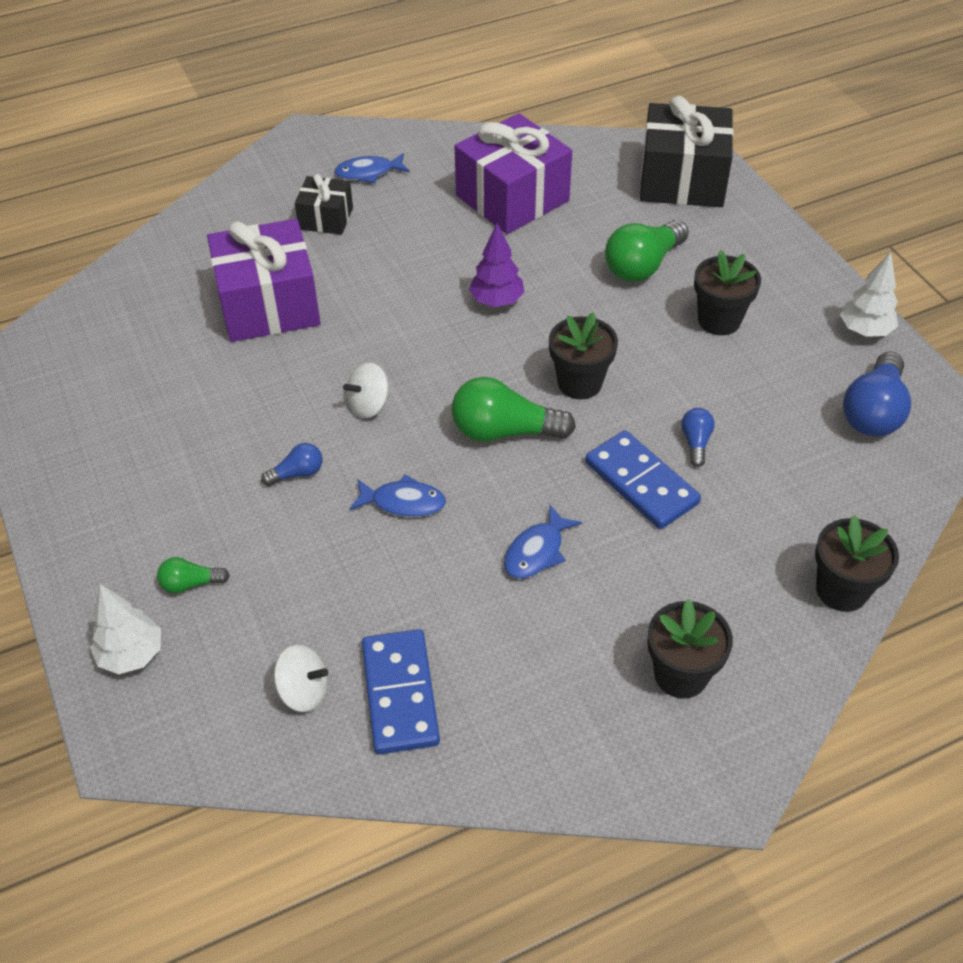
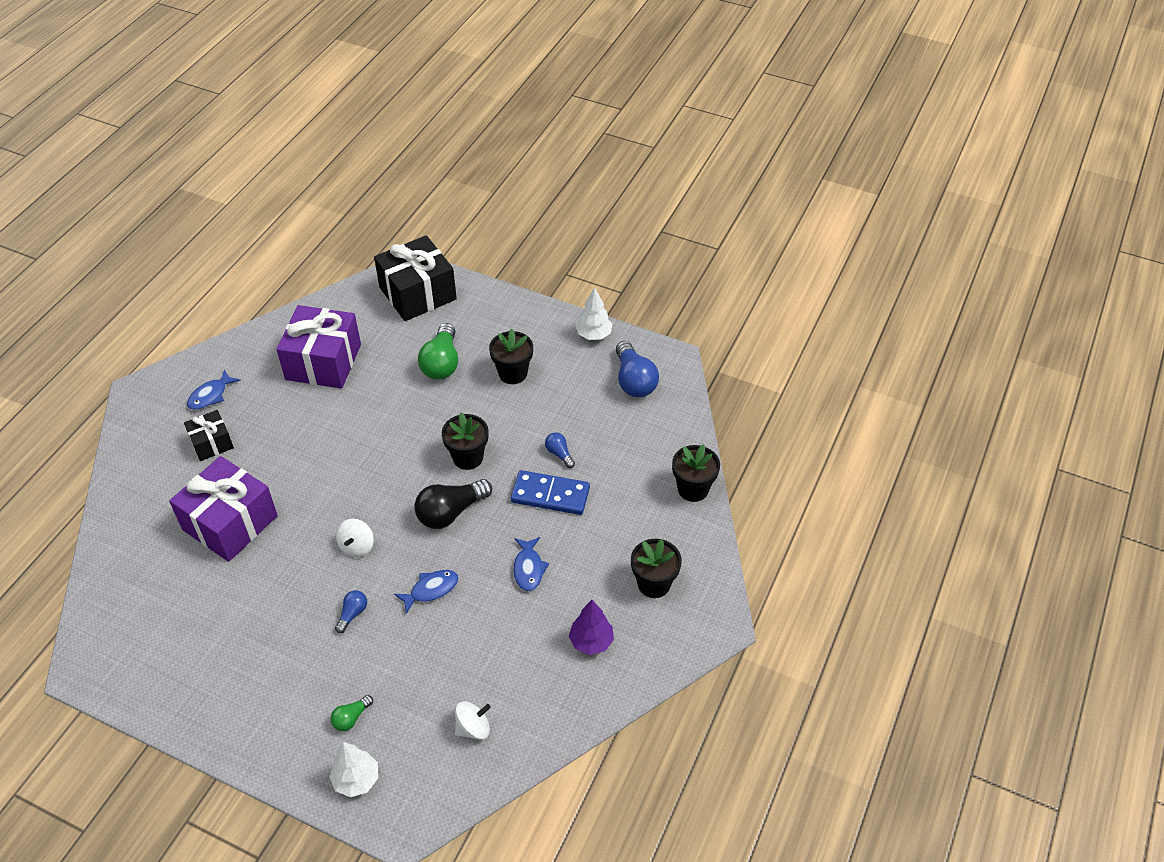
camera: 40 degrees left, 0 degrees up
(400, 694) = (525, 692): blue domino -> none
(497, 301) = (375, 435): purple tree -> purple tree (591, 641)
(504, 431) = (450, 512): green light bulb -> black light bulb

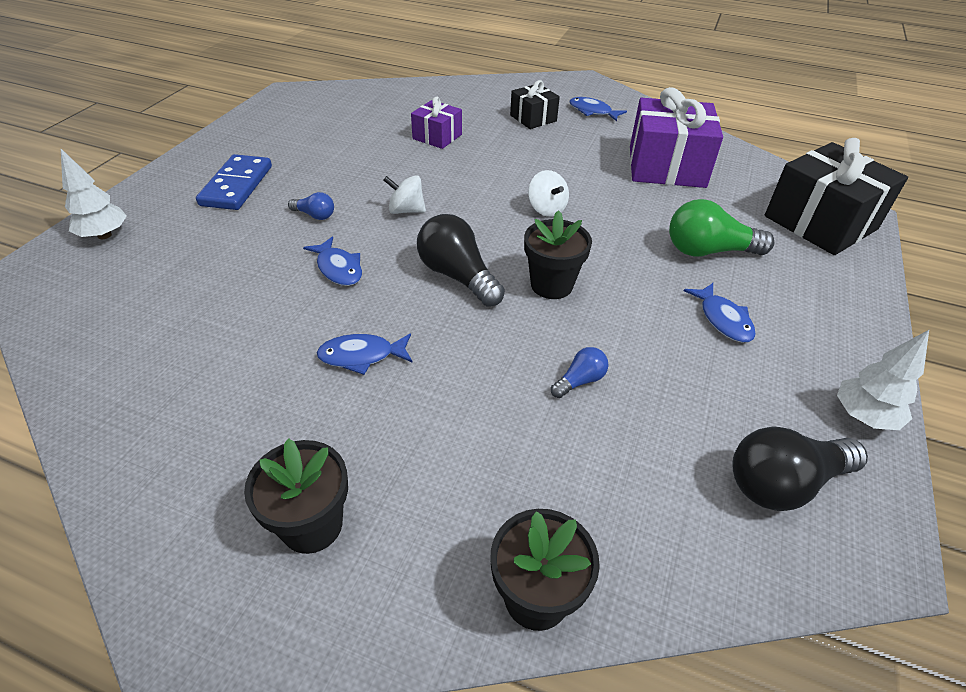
camera: 85 degrees right, 5 degrees down
(230, 523) = (437, 137): purple gift -> purple gift, size x0.53
(351, 718) = (181, 226): green light bulb -> none
(473, 728) = (125, 317): white spinning top -> white spinning top (546, 209)
(513, 373) = (723, 319): black flower pot -> blue fish
(550, 495) = (496, 373): blue domino -> blue domino (236, 186)
(591, 641) = (216, 435): purple tree -> none
(634, 381) = (783, 483): blue light bulb -> black light bulb

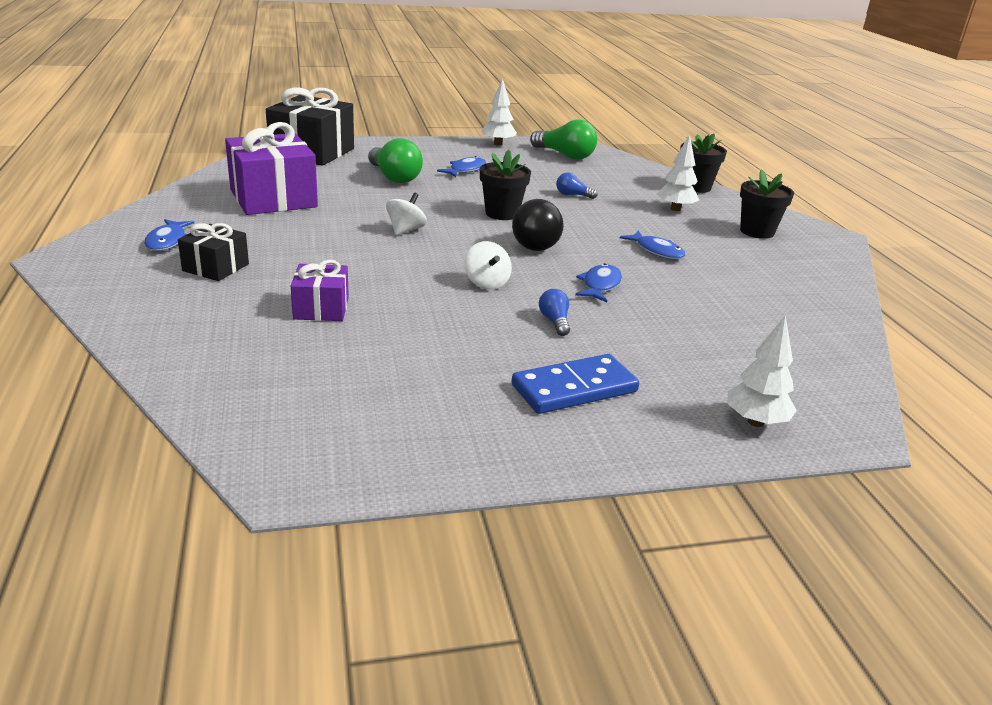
camera: 125 degrees left, 15 degrees down
(462, 476) = (675, 209): none -> white tree
(783, 483) = (565, 155): black light bulb -> green light bulb

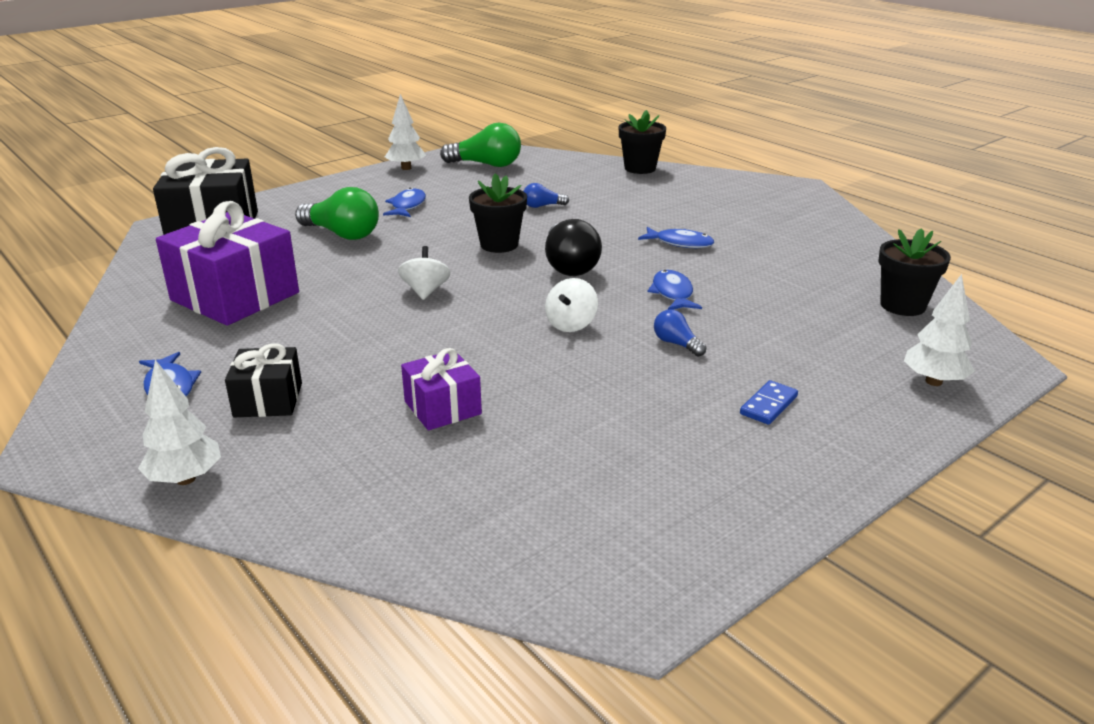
camera: 25 degrees left, 0 degrees up
(486, 283) = (571, 324): white spinning top -> white spinning top turned 75 degrees clockwise
(574, 389) = (769, 405): blue domino -> blue domino, size x0.54
(675, 209) = (648, 195): white tree -> white tree (186, 479)
(757, 232) = (737, 199): black flower pot -> black flower pot (902, 306)

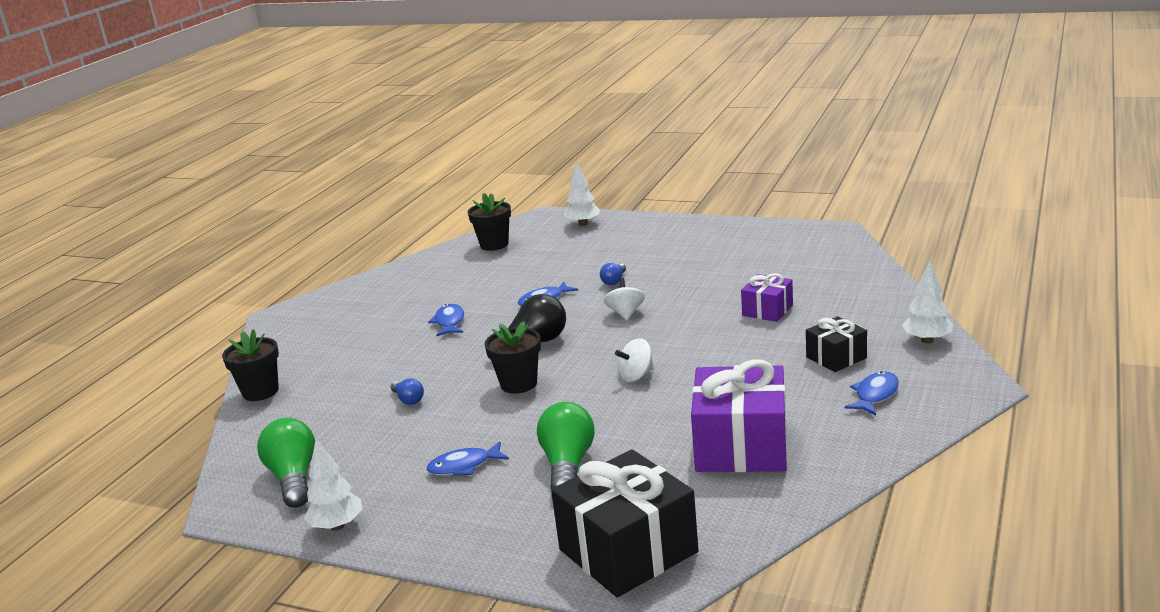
camera: 115 degrees left, 5 degrees down
(571, 324) = (625, 313): white spinning top -> white spinning top turned 90 degrees counterclockwise
(769, 405) = (654, 246): blue domino -> none

